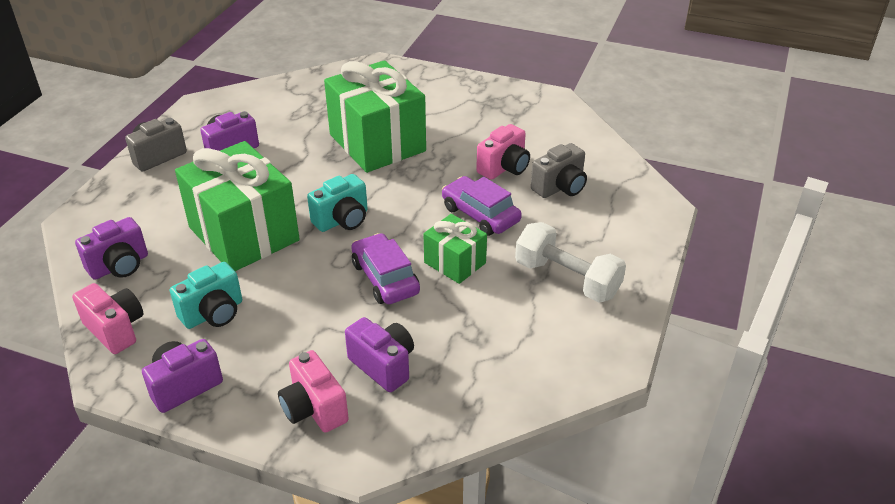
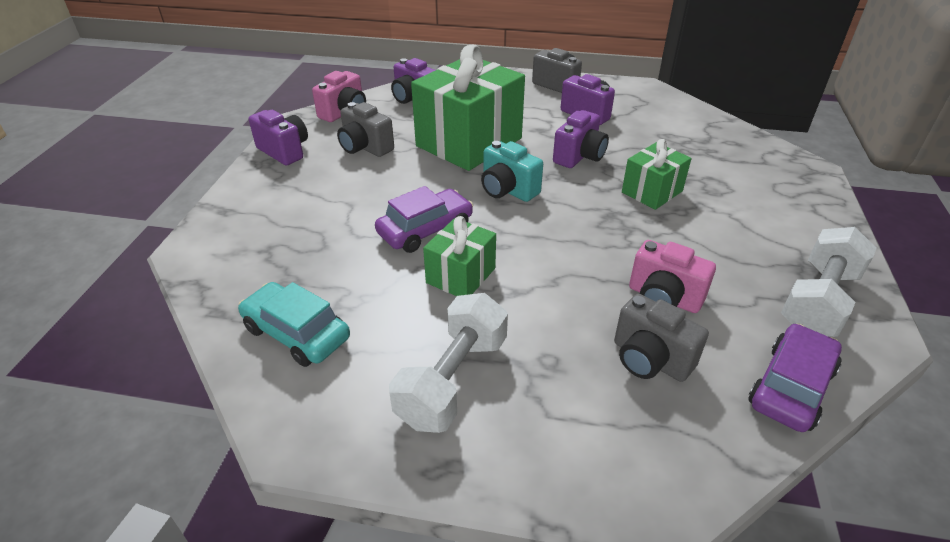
camera: 80 degrees right, 0 degrees up
(213, 313) = (365, 147): turquoise camera -> grey camera
(314, 409) = (251, 215): pink camera -> none
(377, 143) = (652, 192): green gift -> green gift, size x0.52
(383, 365) = (301, 246): purple camera -> purple camera (579, 156)
(480, 214) = (555, 286): purple car -> purple car (791, 387)
(504, 366) = (296, 333): none -> turquoise car
(520, 108) = (818, 301): none -> white dumbbell

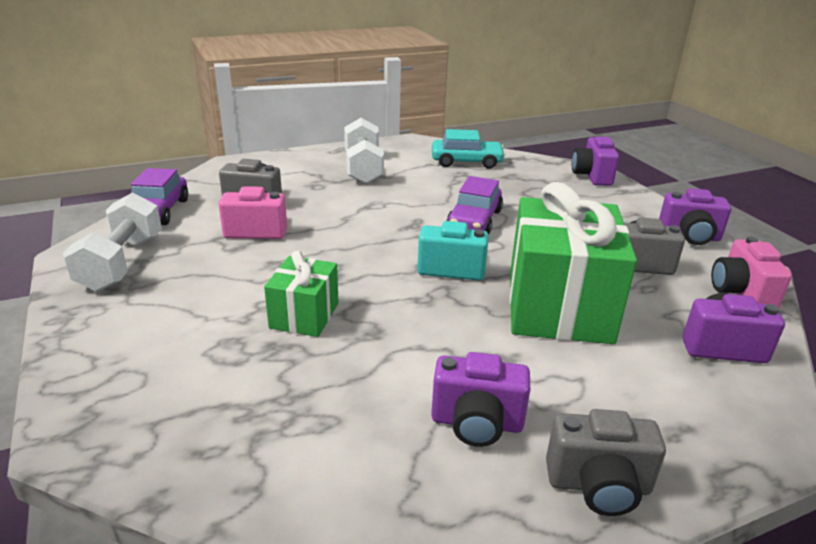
camera: 145 degrees right, 10 degrees down
(461, 275) = (413, 204): green gift -> none
(579, 156) = (418, 333): purple camera -> purple camera (592, 176)

